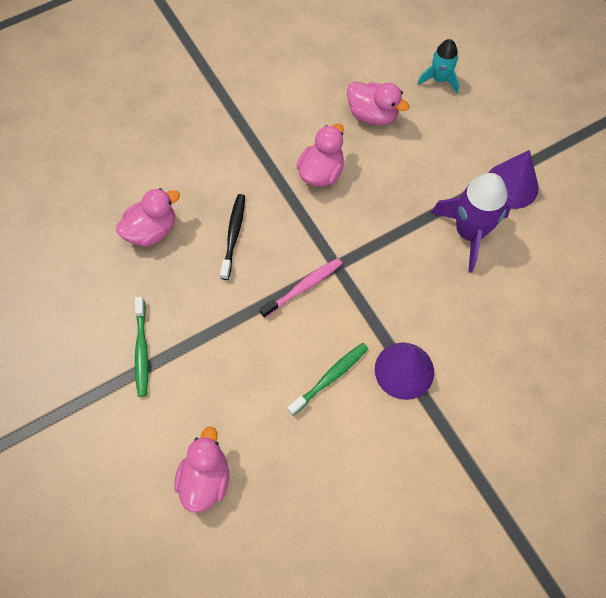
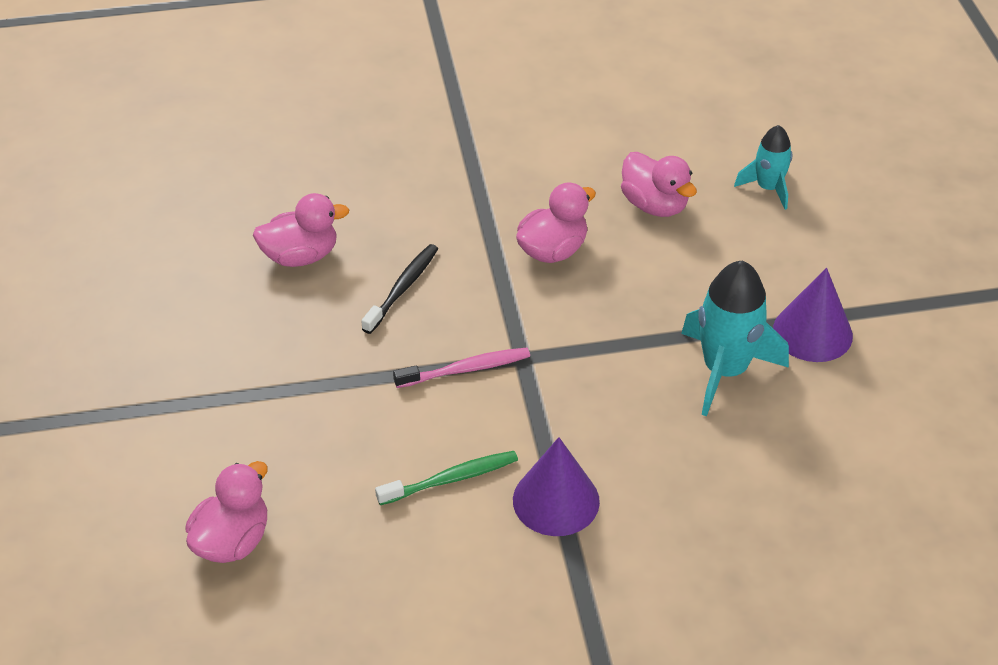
camera: 20 degrees right, 20 degrees down
(142, 350) = (223, 379): green toothbrush -> none
(469, 232) = (725, 370): purple rocket -> turquoise rocket

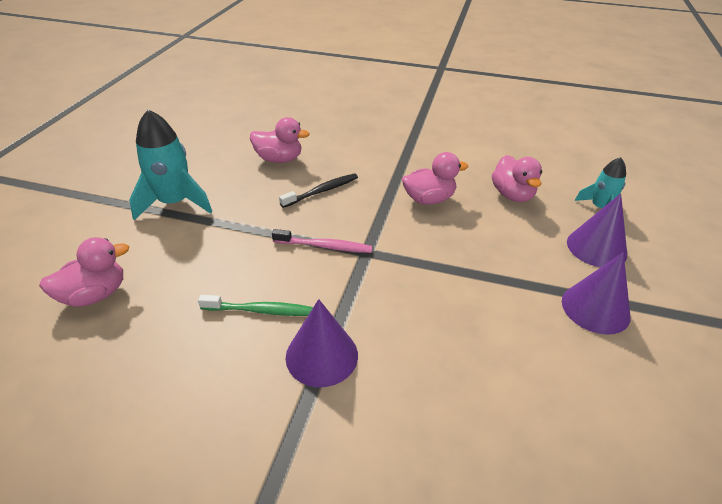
camera: 25 degrees right, 5 degrees down
(725, 370) = (510, 310): turquoise rocket -> turquoise rocket (175, 203)
(785, 250) = (596, 247): none -> purple cone

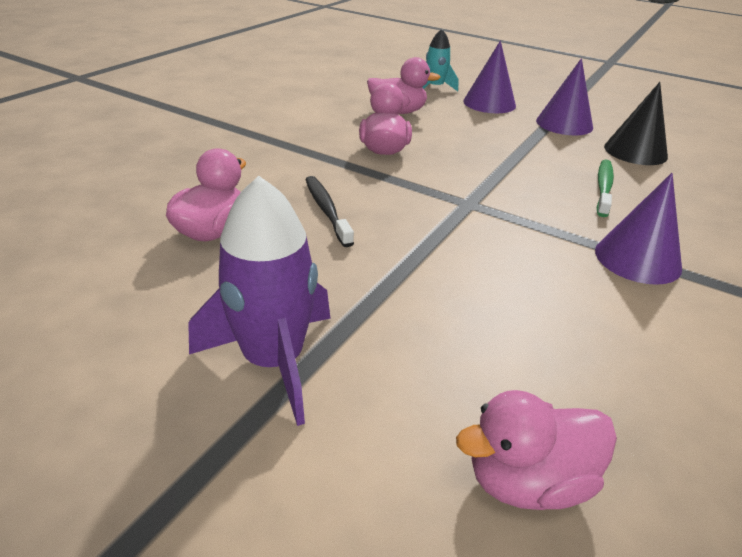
camera: 75 degrees left, 5 degrees down
(95, 295) = (528, 481): pink duck -> pink duck turned 90 degrees counterclockwise
(175, 203) = (274, 360): turquoise rocket -> purple rocket
(261, 310) = (568, 291): green toothbrush -> green toothbrush (603, 188)
(325, 246) = (451, 227): pink toothbrush -> none
(567, 372) = (635, 151): none -> black cone

